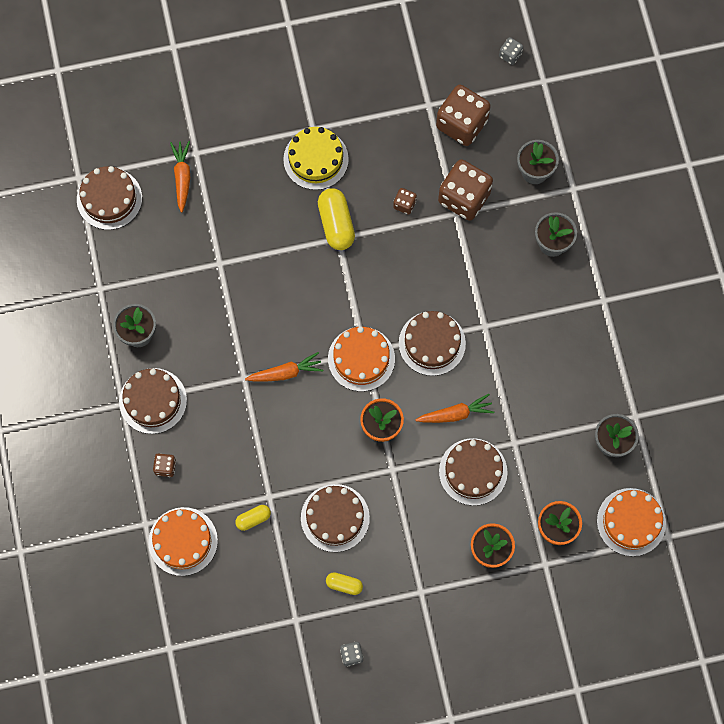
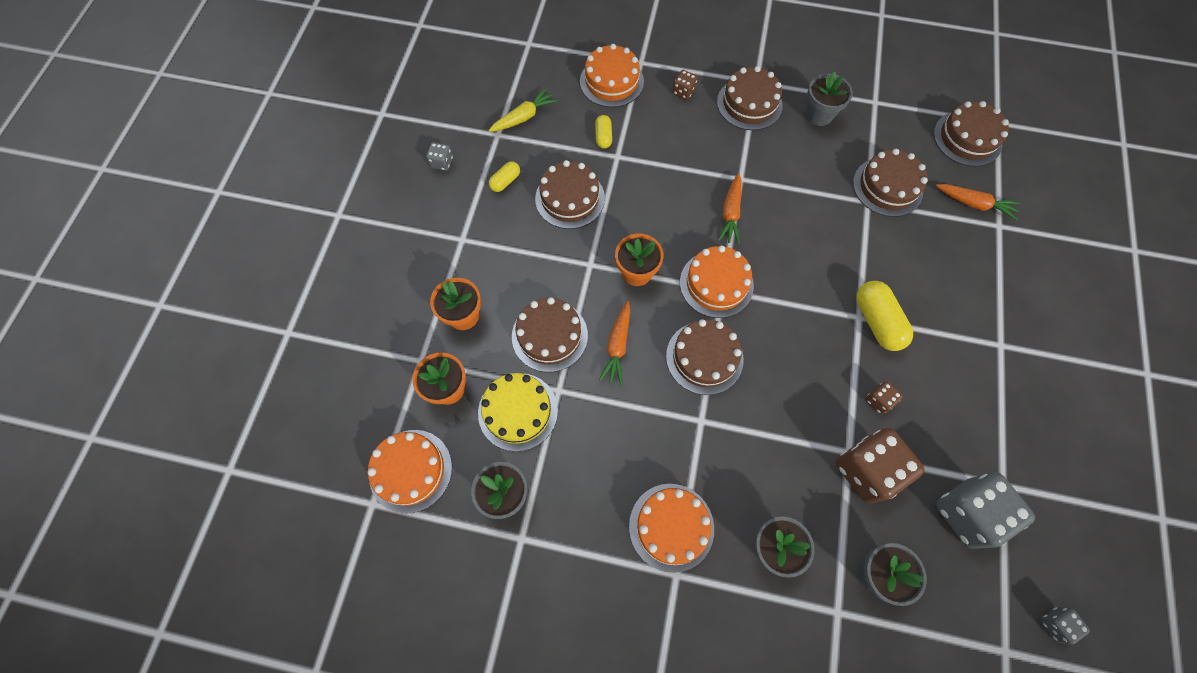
camera: 115 degrees right, 5 degrees down
(195, 251) = (887, 187): none -> brown cake
(264, 605) = (524, 117): none -> yellow carrot
(316, 159) = (961, 333): yellow cake -> yellow cake (518, 411)
(336, 224) = (877, 321): yellow capsule -> yellow capsule turned 60 degrees clockwise
(462, 124) = (967, 513): brown dice -> grey dice
(573, 316) = (671, 527): none -> orange cake

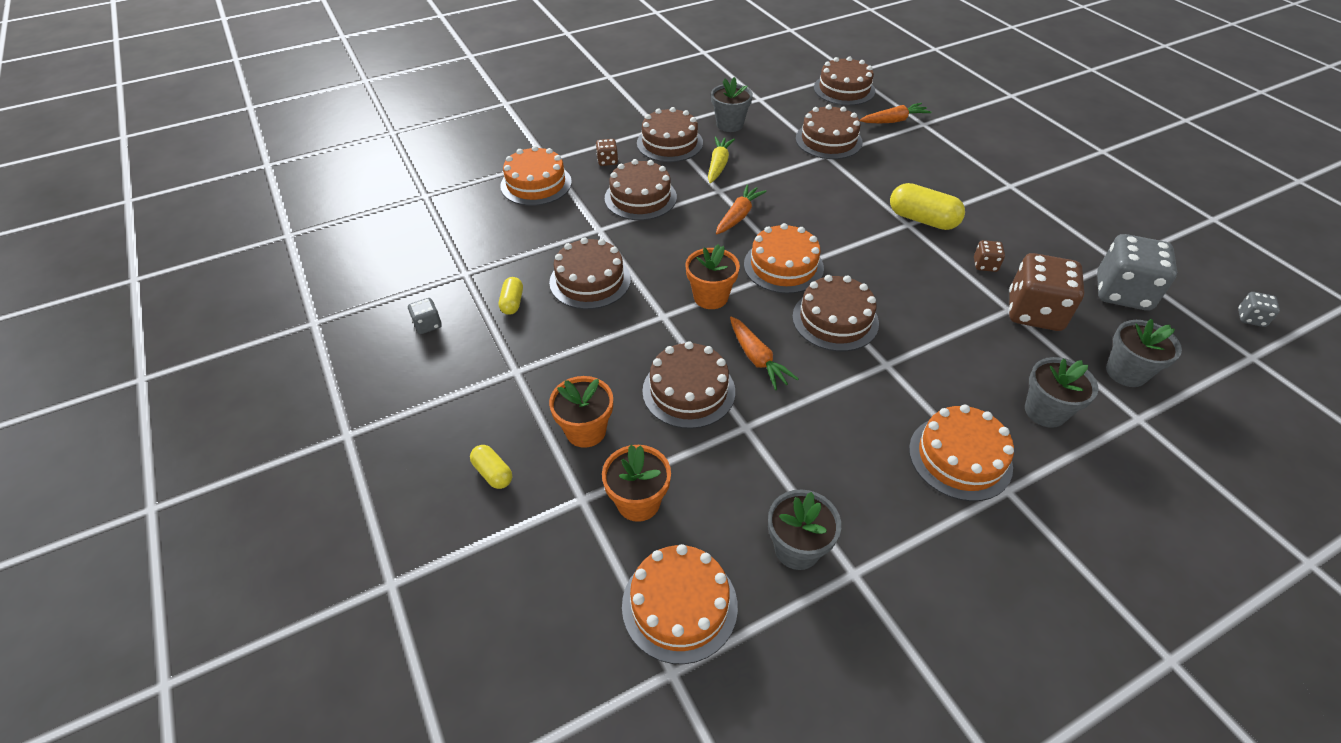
camera: 40 degrees left, 20 degrees down
(518, 411) = (728, 470): yellow cake -> none
(524, 117) = (479, 247): yellow carrot -> yellow carrot (718, 165)
(603, 137) = (571, 223): yellow capsule -> yellow capsule (493, 473)
(674, 145) = (640, 197): none -> brown cake
(730, 213) = (738, 216): orange carrot -> orange carrot turned 120 degrees counterclockwise

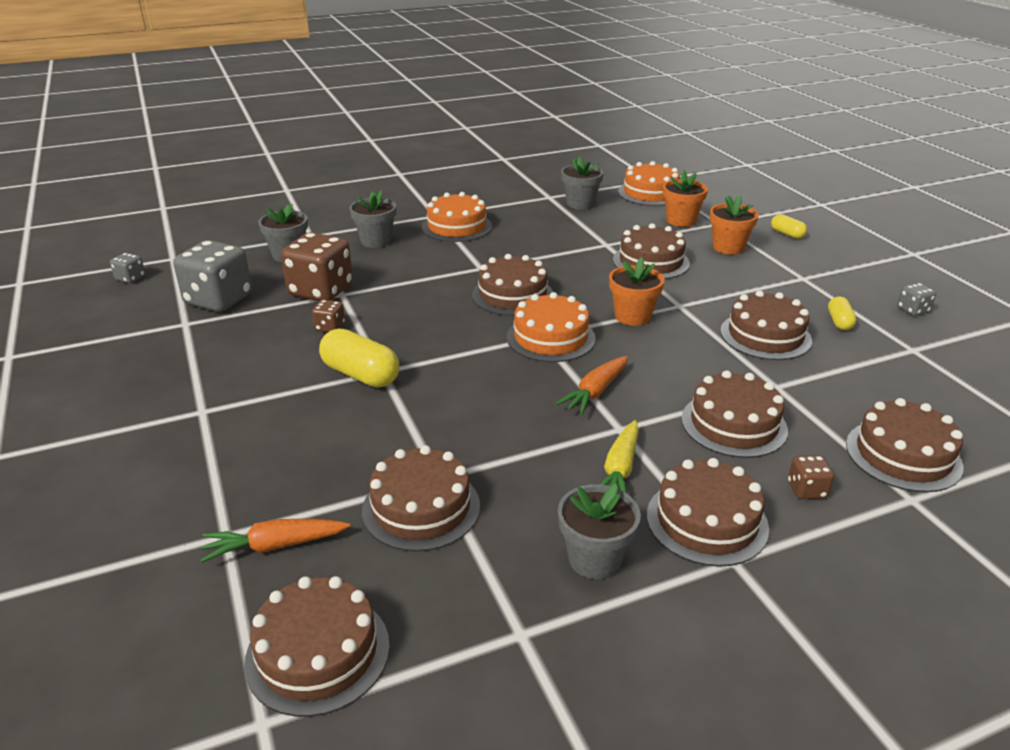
camera: 175 degrees left, 15 degrees down
(536, 184) = (903, 455): orange cake -> brown cake
(757, 359) = (591, 275): orange carrot -> none

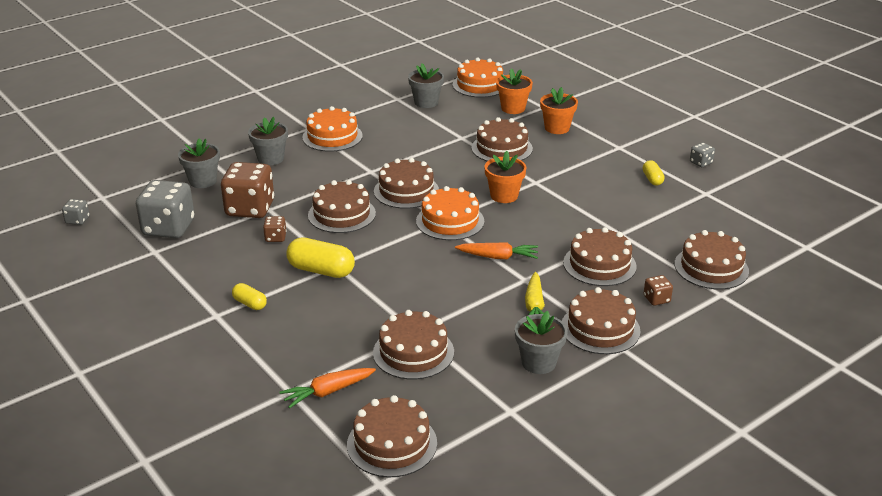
camera: 15 degrees left, 0 degrees up
(595, 392) = (498, 257): orange carrot -> orange carrot turned 105 degrees counterclockwise
(765, 335) = (603, 197): brown cake -> brown cake (341, 214)
(787, 234) = (598, 110): yellow capsule -> yellow capsule (250, 304)

